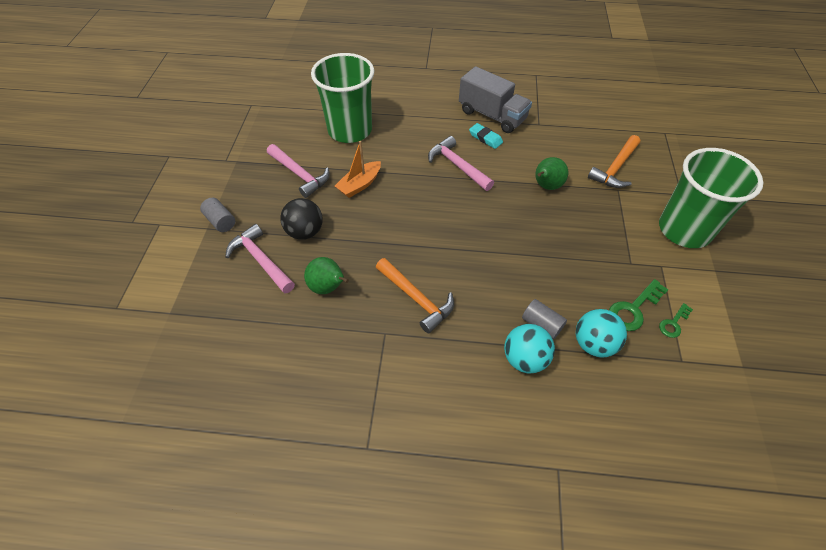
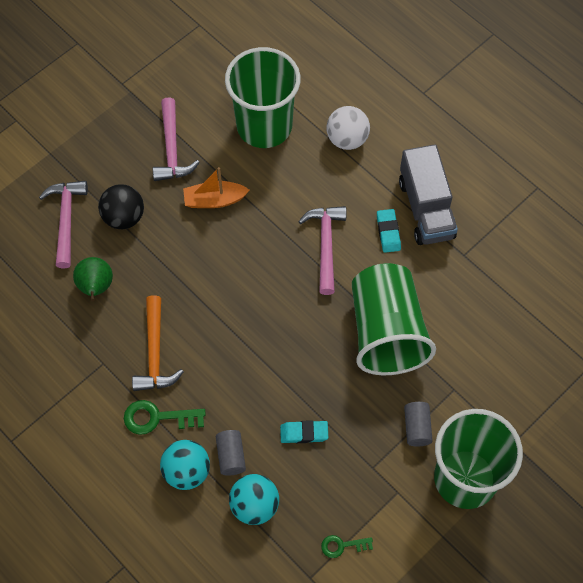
camera: 40 degrees right, 10 degrees up
(221, 221) = (65, 154): grey cylinder -> grey cylinder (417, 428)
(408, 109) = (347, 139): none -> white ball
(546, 186) = (386, 332): green pear -> green cup
(568, 274) = (304, 433): none -> turquoise eraser
(615, 168) = (480, 365): orange hammer -> none
(633, 309) = (323, 507): green key -> green key (157, 418)

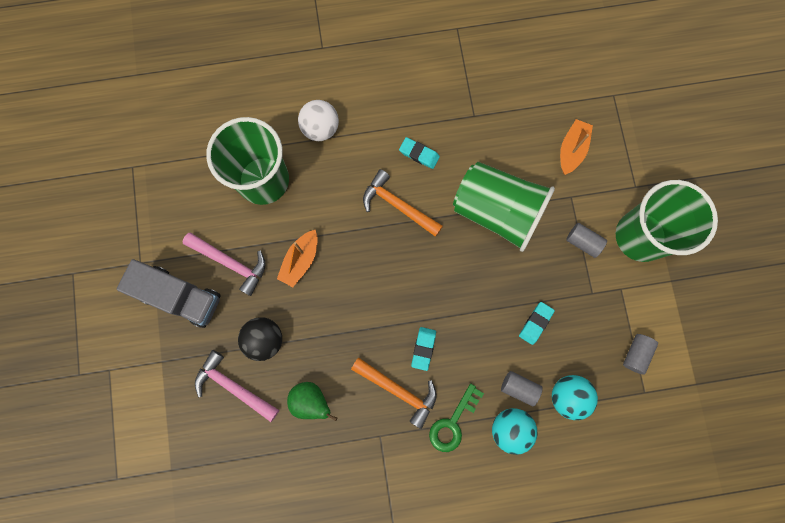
camera: 55 degrees left, 15 degrees up
(208, 350) = (423, 348): none -> turquoise eraser
(325, 245) = (398, 205): pink hammer -> orange hammer
(342, 546) = (636, 354): green key -> grey cylinder
(426, 209) = (419, 115): grey truck -> grey truck (180, 296)
(501, 361) = (571, 150): none -> orange boat

